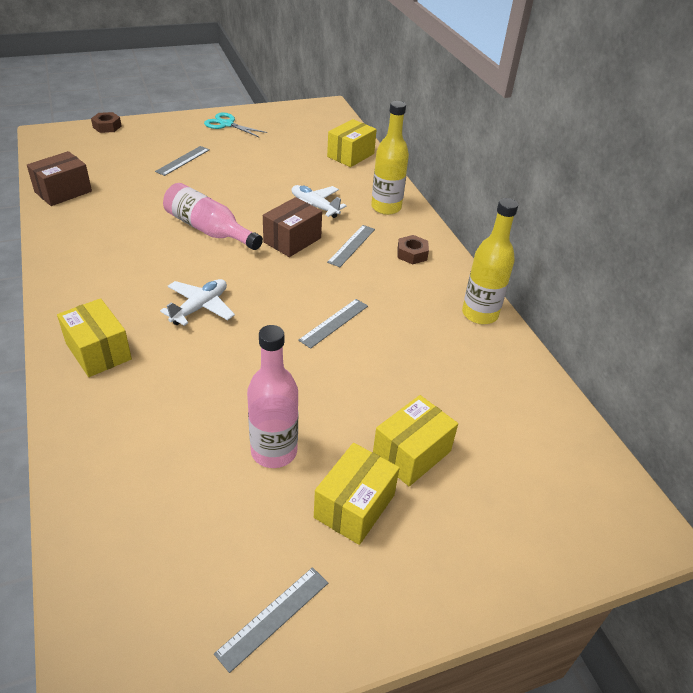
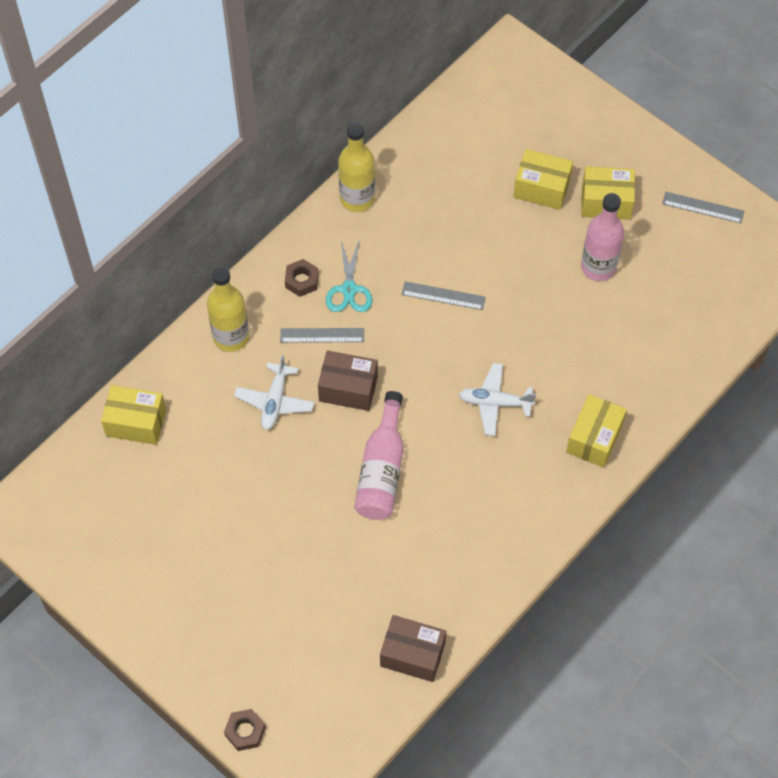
camera: 115 degrees left, 20 degrees up
(183, 160) = (267, 586): grey ruler -> none
(227, 124) = (145, 600): turquoise scissors -> turquoise scissors (349, 289)

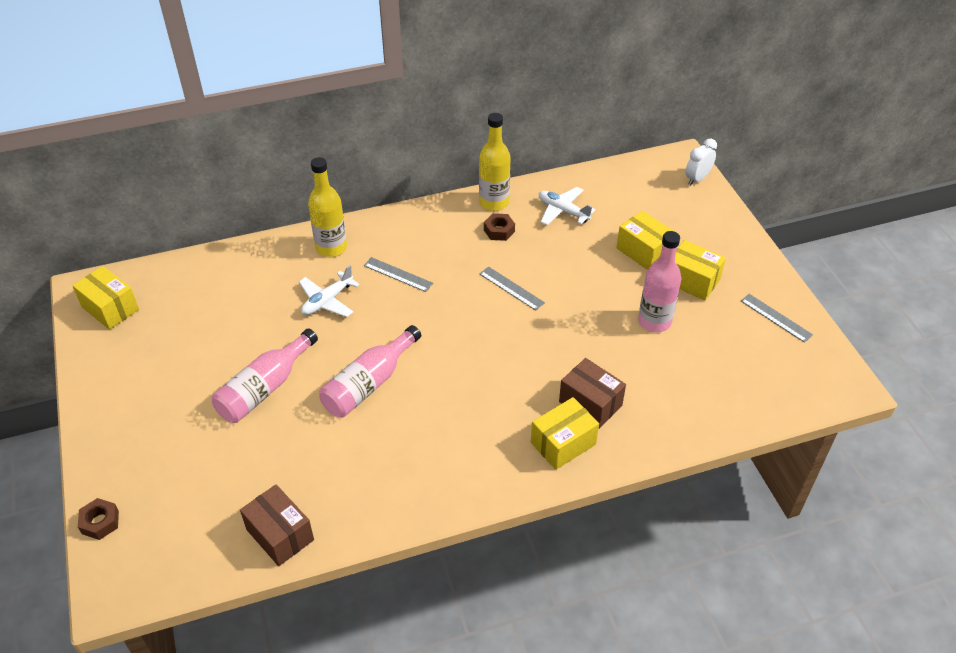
camera: 30 degrees right, 15 degrees down
(136, 422) = (218, 270): yellow box -> yellow box (110, 308)
(288, 526) = (264, 388): none -> pink bottle
(301, 281) = (411, 235): brown nut -> brown nut (499, 230)
(348, 388) = (388, 317): brown box -> brown box (590, 403)
(349, 289) = (442, 254): turquoise scissors -> none
(495, 403) = (497, 378): white plane -> white plane (563, 211)
(541, 69) = (697, 179): none -> white clock

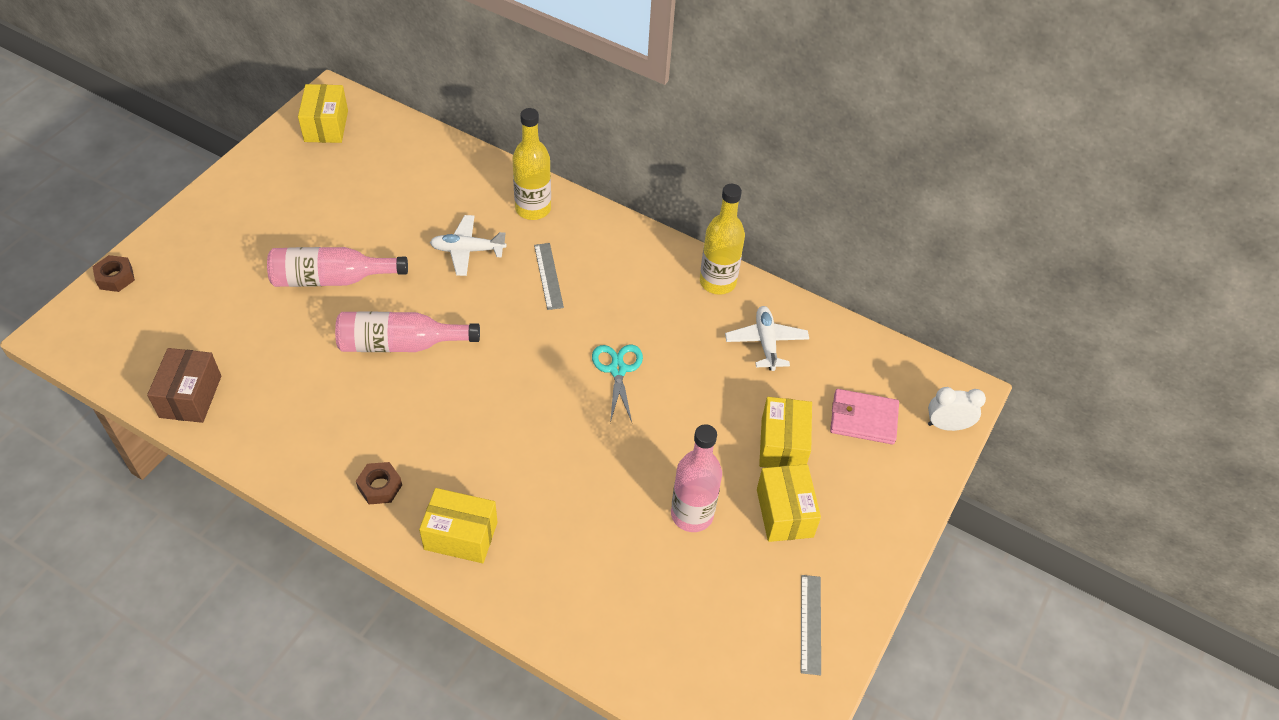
camera: 45 degrees right, 5 degrees up
(499, 230) = (683, 311): brown nut -> brown nut (380, 486)
(511, 288) = (617, 370): grey ruler -> turquoise scissors
(590, 403) = (530, 527): brown box -> none
(659, 207) = (863, 419): none -> pink wallet

